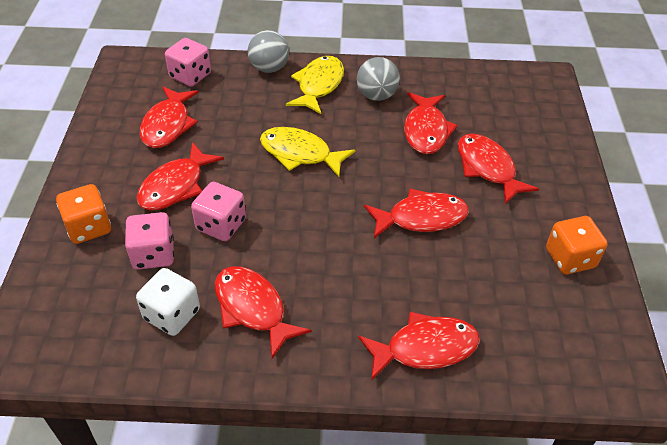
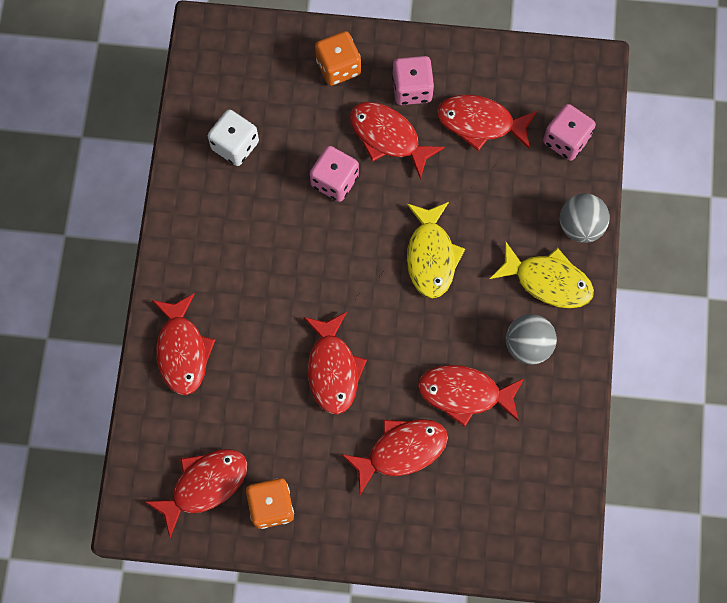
camera: 95 degrees right, 25 degrees up
(153, 254) = (302, 125): pink dice -> pink dice (412, 89)
(253, 309) = (235, 210): red fish -> red fish (204, 485)
(300, 154) = (431, 256): yellow fish -> yellow fish turned 150 degrees clockwise

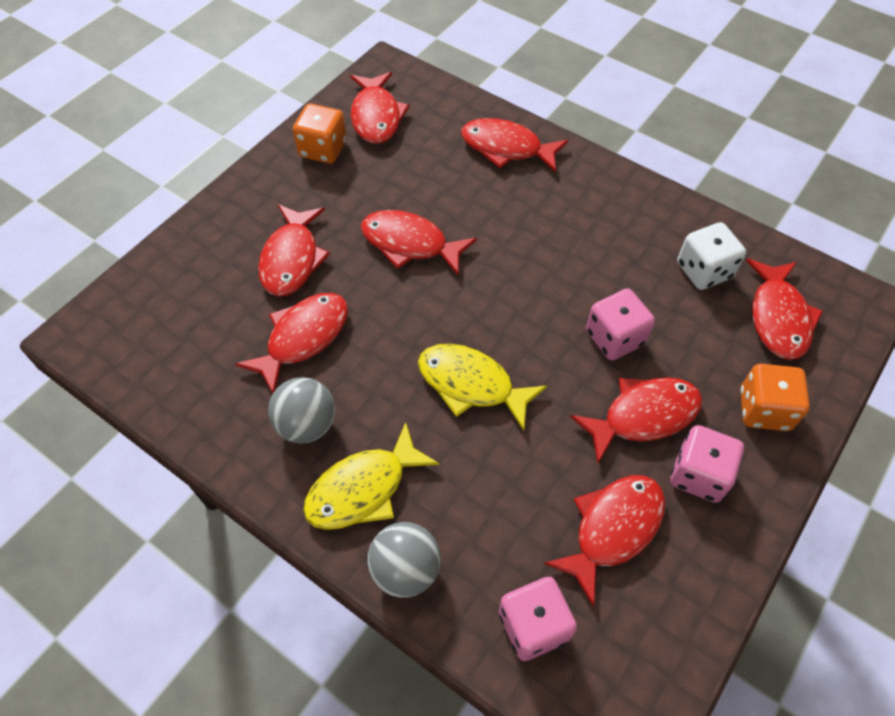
camera: 120 degrees right, 15 degrees down
(252, 82) = (778, 317): none -> red fish

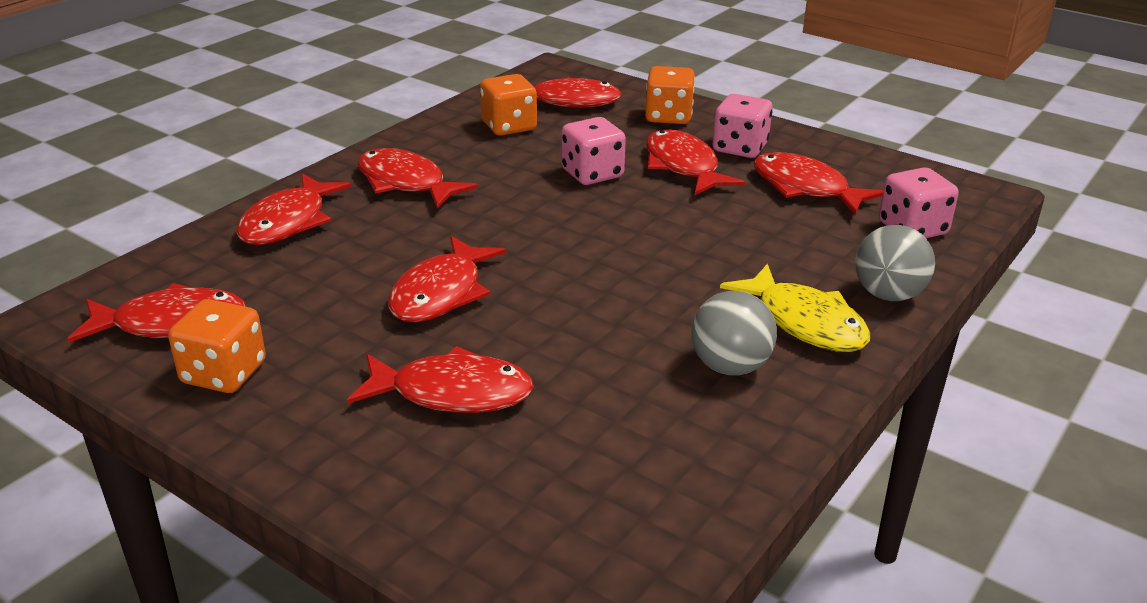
camera: 90 degrees left, 25 degrees down
(303, 338) = (596, 376): red fish -> red fish (406, 183)
(471, 384) = (658, 254): yellow fish -> none
(704, 270) = (509, 126): white dice -> orange dice

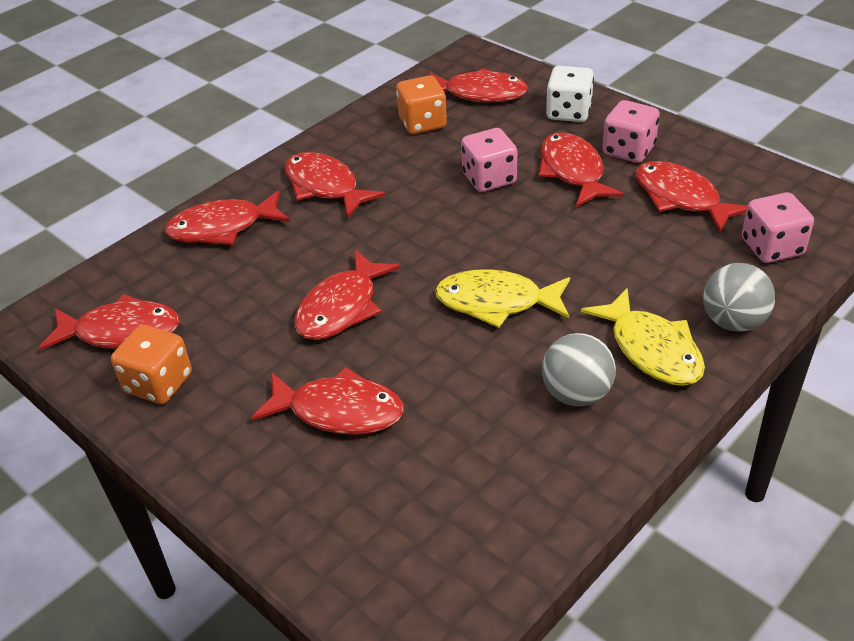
camera: 10 degrees right, 10 degrees up
(288, 222) = (223, 228): red fish -> red fish turned 45 degrees clockwise
(621, 284) = (496, 302): none -> yellow fish
(668, 116) = (568, 112): orange dice -> white dice

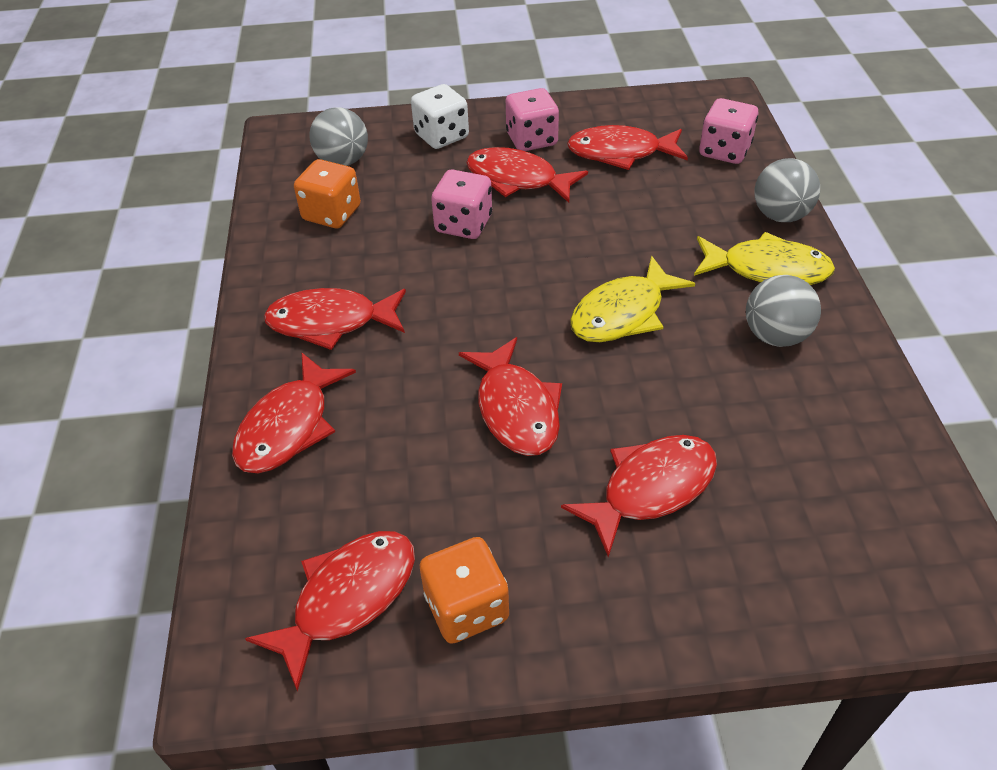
camera: 50 degrees left, 5 degrees up
(479, 94) = (343, 161): red fish -> grey ball

